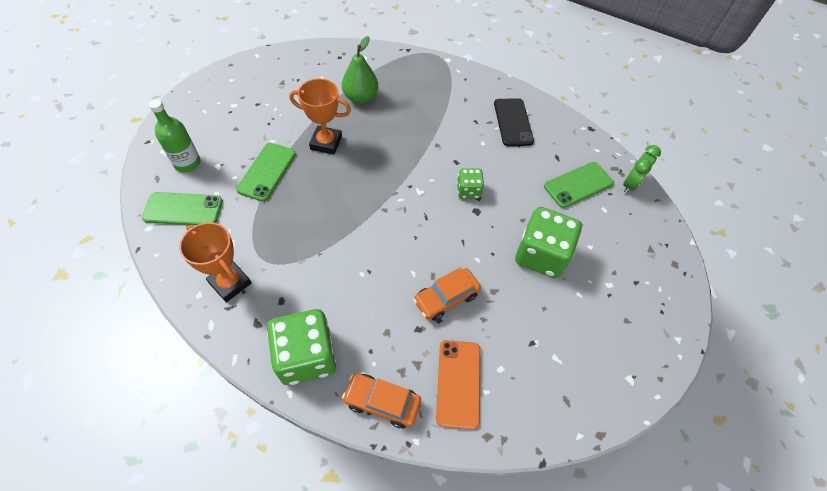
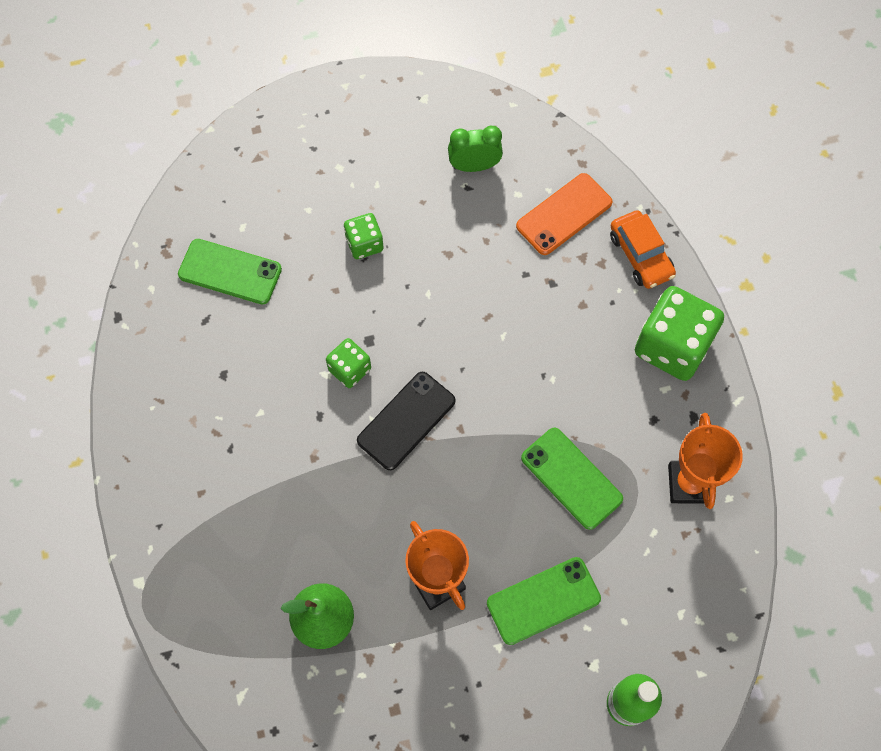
camera: 130 degrees left, 10 degrees up
(183, 209) = (677, 629): green phone -> green phone (571, 478)
(446, 298) = (498, 286): orange car -> none
(513, 122) = (190, 406): black phone -> black phone (406, 420)
(540, 255) = (364, 244): green dice -> green dice, size x0.52
(630, 184) = (178, 224): green clock -> green clock (474, 166)

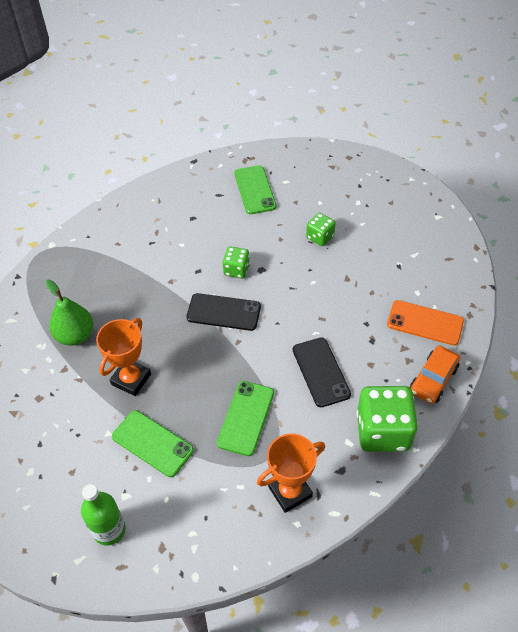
camera: 60 degrees right, 15 degrees down
(474, 166) = (416, 261): green clock -> none
(560, 362) = (321, 372): none -> black phone

